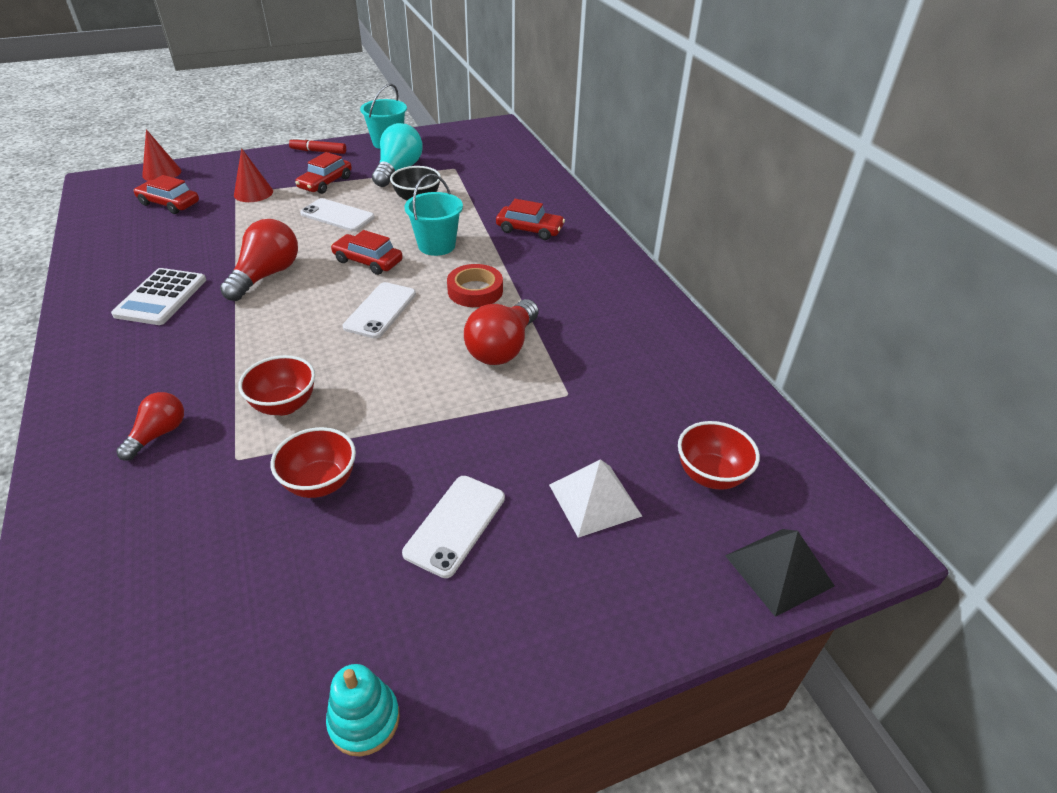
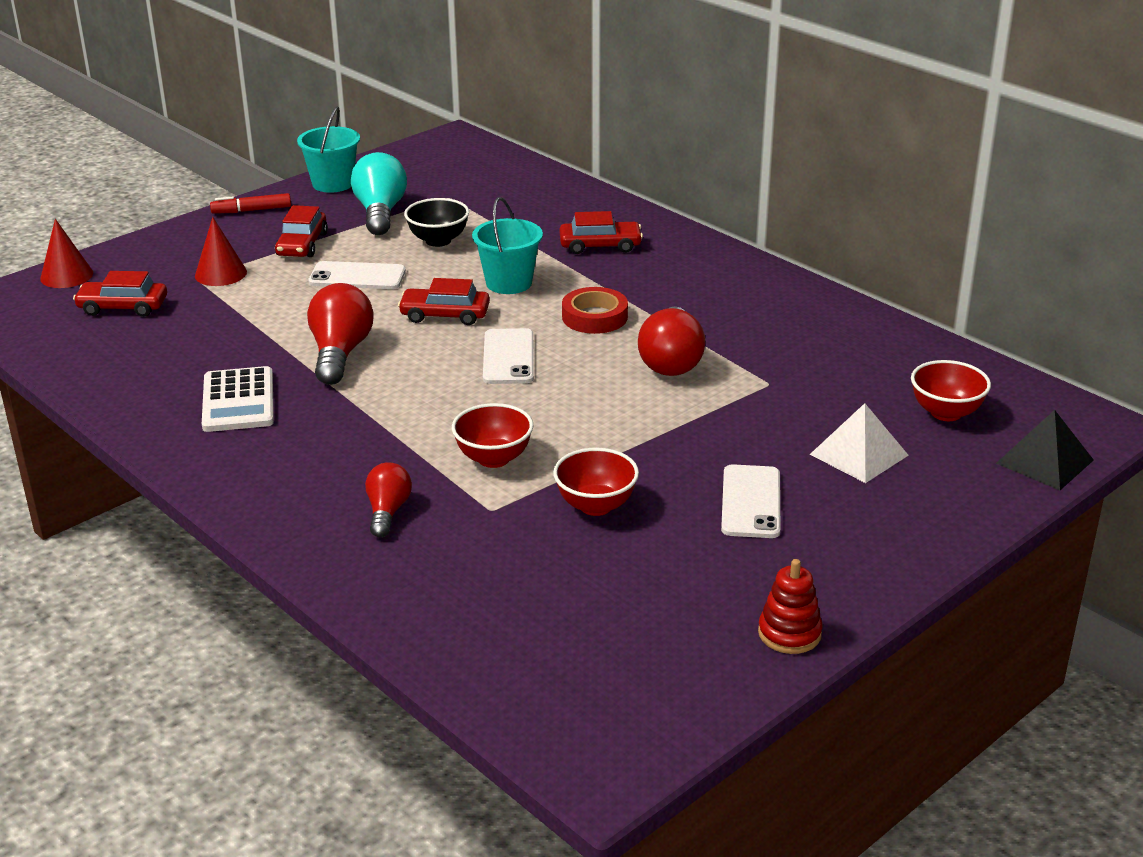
camera: 20 degrees left, 10 degrees down
(364, 720) = (789, 633): turquoise stacking toy -> red stacking toy

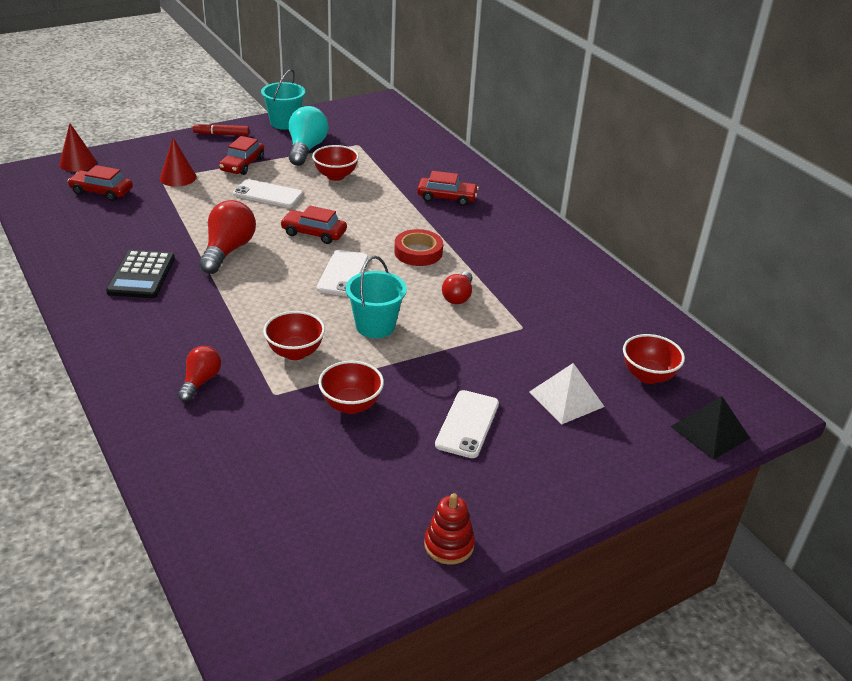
camera: 10 degrees right, 5 degrees up
(238, 401) = (141, 275): white calculator -> black calculator
(438, 240) = (335, 176): black bowl -> red bowl
(509, 283) = (369, 216): turquoise bucket -> turquoise bucket (375, 326)
(671, 361) = (458, 296): red light bulb -> red light bulb, size x0.61

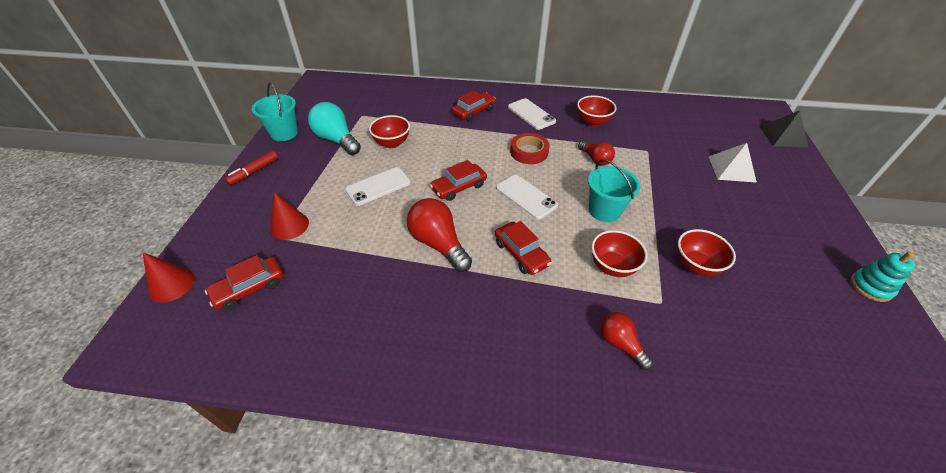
camera: 50 degrees left, 10 degrees up
(141, 275) = (425, 317): black calculator -> none
(242, 164) = (317, 180): red car -> red car (521, 253)
(449, 545) = (870, 287): red stacking toy -> turquoise stacking toy
(467, 424) = (741, 220): white phone -> white phone (531, 114)
(647, 376) = (722, 131): red bowl -> red bowl (592, 122)

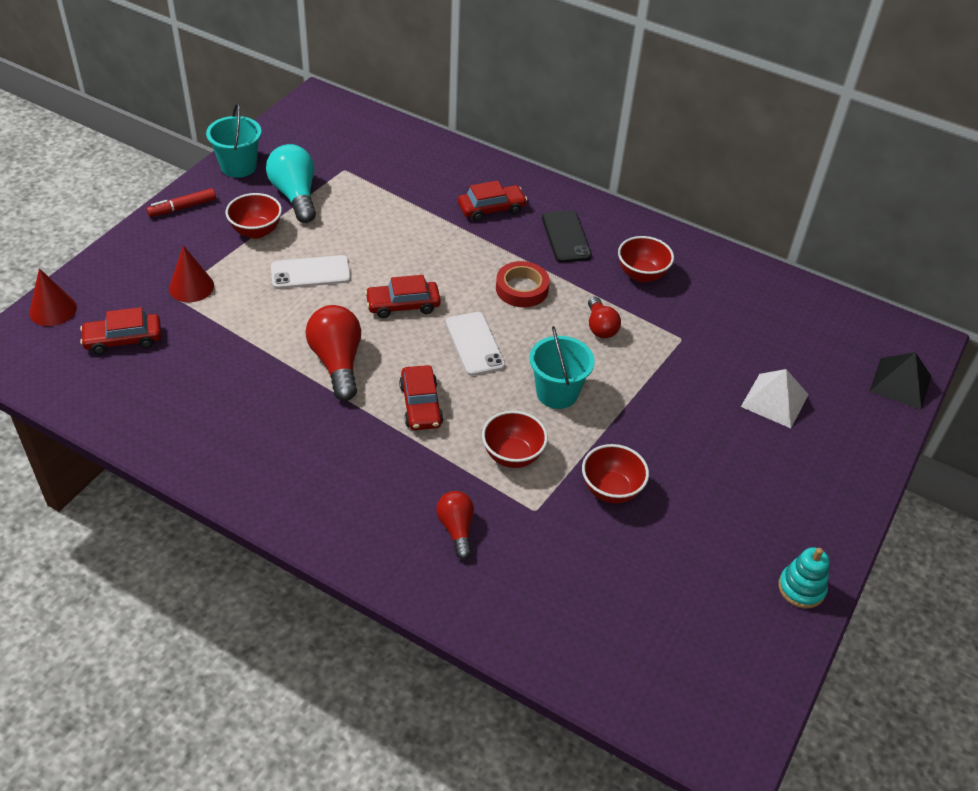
camera: 20 degrees right, 0 degrees up
(392, 143) = (359, 221): red bowl -> red bowl (256, 231)
(531, 114) = (566, 237): white phone -> black phone

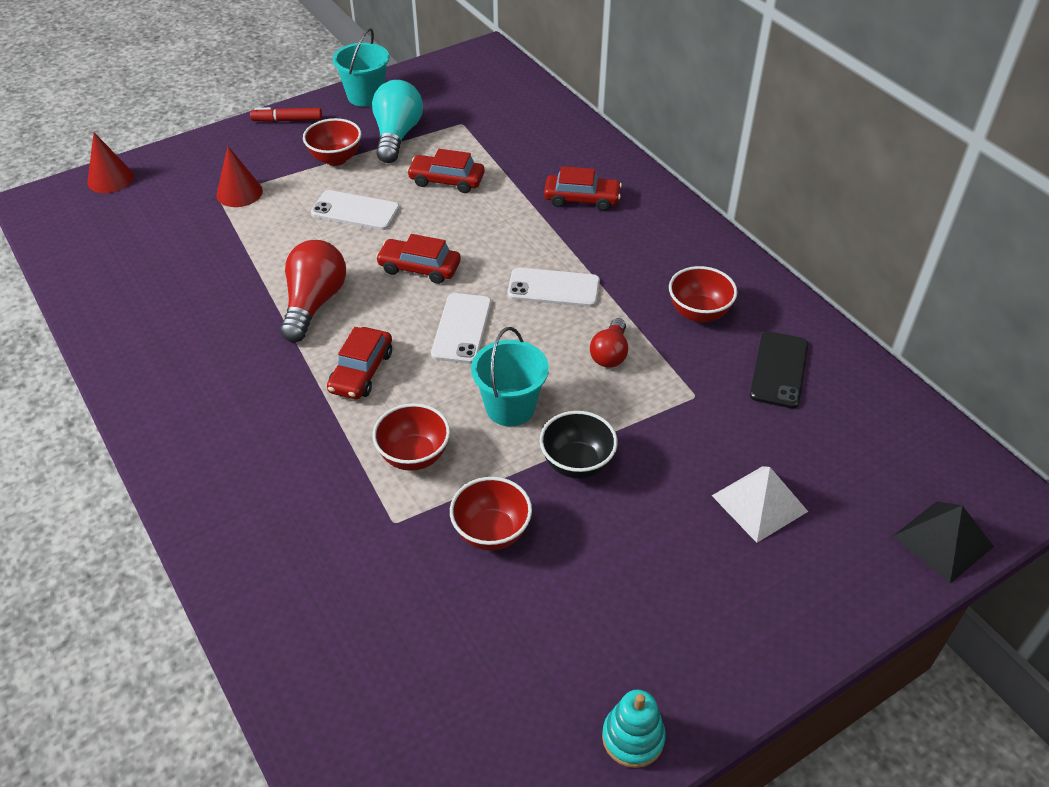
camera: 30 degrees right, 0 degrees up
(123, 339) = (146, 222): red car -> red car (446, 180)
(456, 529) = (300, 510): red light bulb -> none
(522, 289) = (553, 288): red tape -> white phone
(566, 237) = (641, 249): black phone -> black phone (779, 370)
(635, 417) = (577, 463): none -> black bowl

